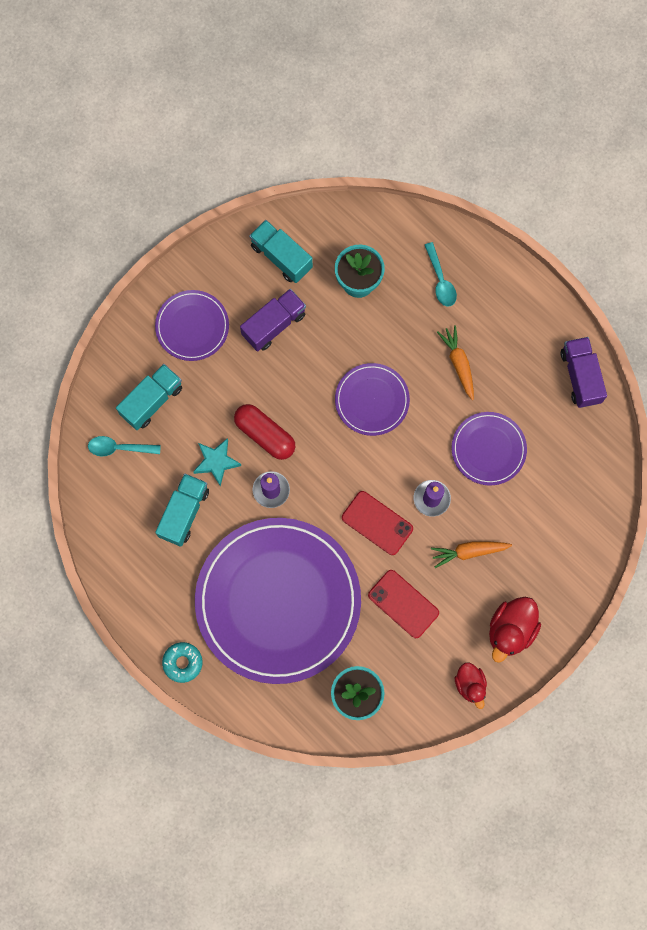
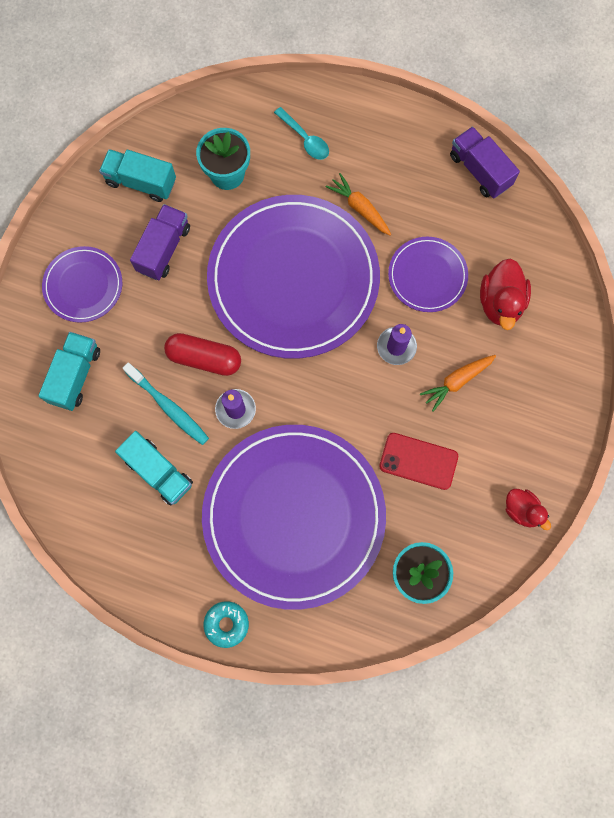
camera: 25 degrees left, 0 degrees up
(119, 448) = (63, 437): turquoise spoon -> none
(184, 513) = (158, 471): turquoise truck -> turquoise truck turned 135 degrees clockwise
(216, 462) = (168, 406): turquoise star -> turquoise toothbrush
(372, 400) = (293, 279): purple plate -> purple plate, size x2.15
(377, 523) = (355, 394): red phone -> none
(510, 630) = (534, 438): red duck -> red duck (500, 303)

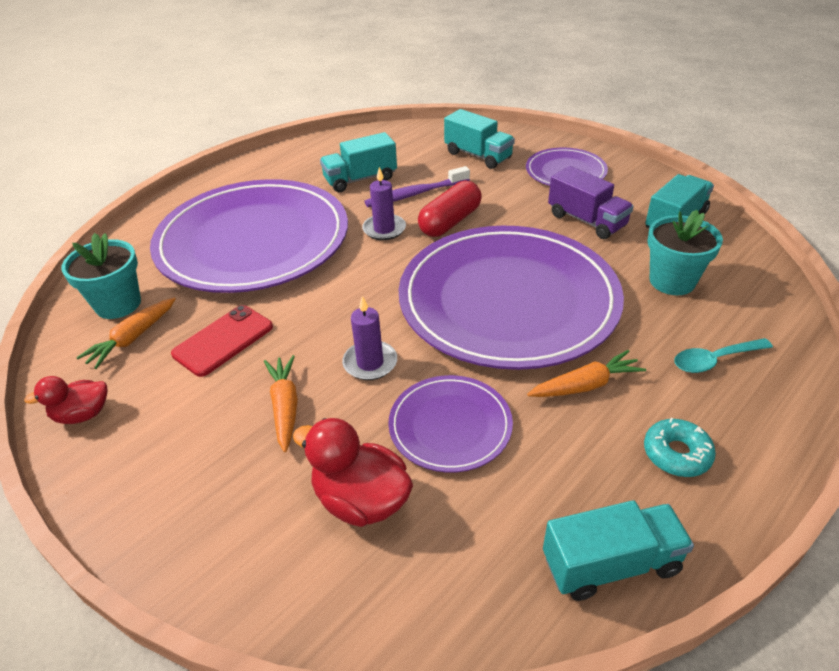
camera: 115 degrees right, 35 degrees down
(168, 406) = (416, 194): turquoise toothbrush -> purple toothbrush
(226, 624) = (204, 187): turquoise donut -> turquoise donut (676, 454)
(445, 531) = (132, 338): none -> orange carrot
(479, 171) = (610, 564): purple truck -> turquoise truck

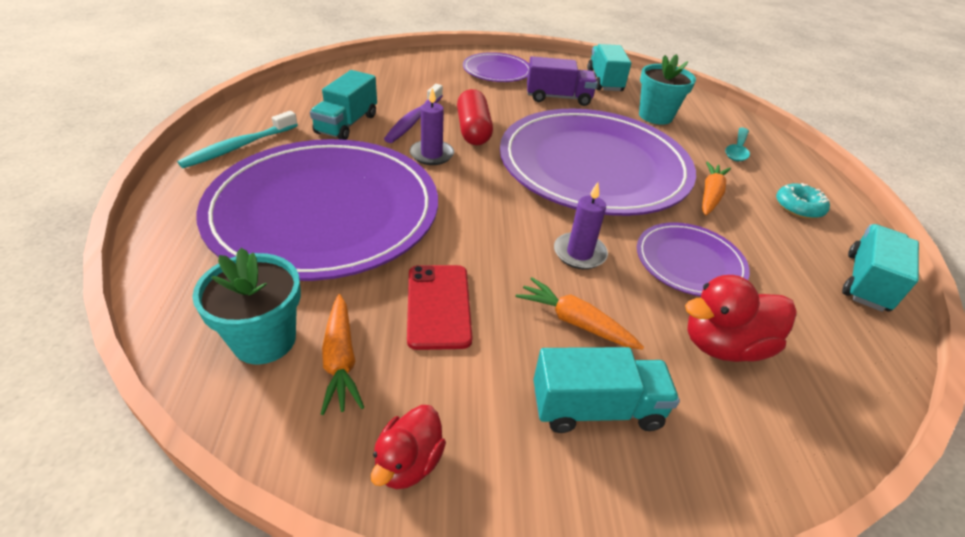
camera: 50 degrees left, 0 degrees up
(270, 171) = (240, 146): none -> turquoise toothbrush
(478, 155) = (418, 77): turquoise truck -> turquoise truck (596, 408)

